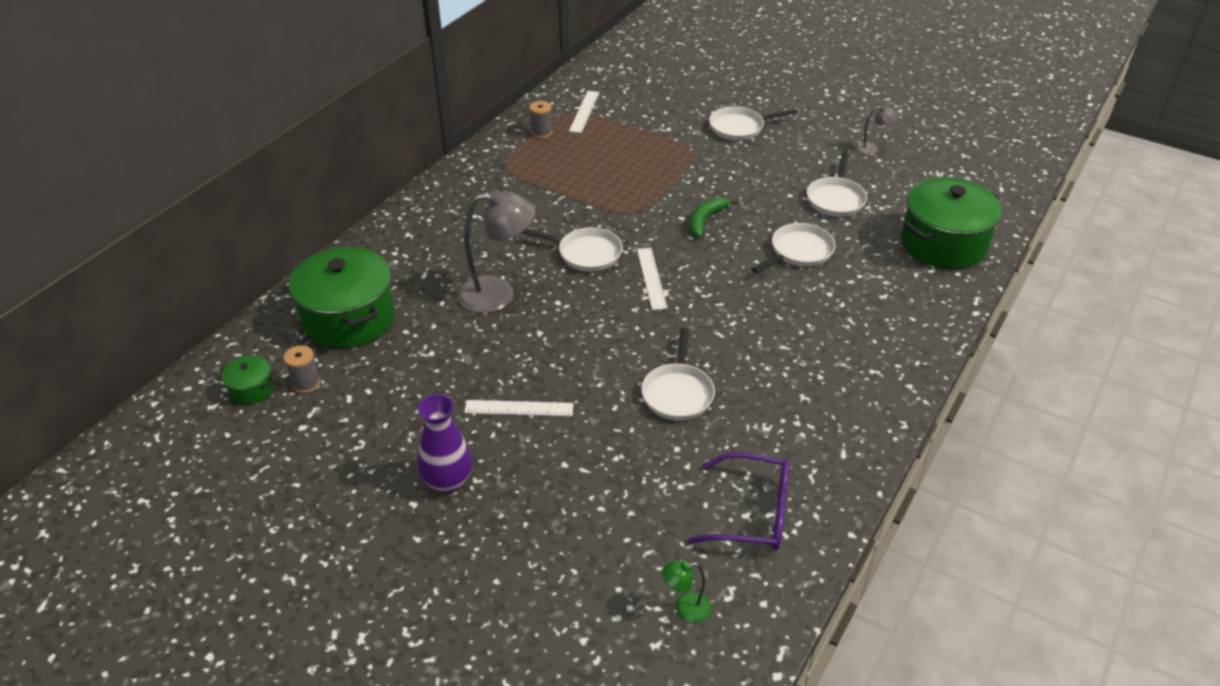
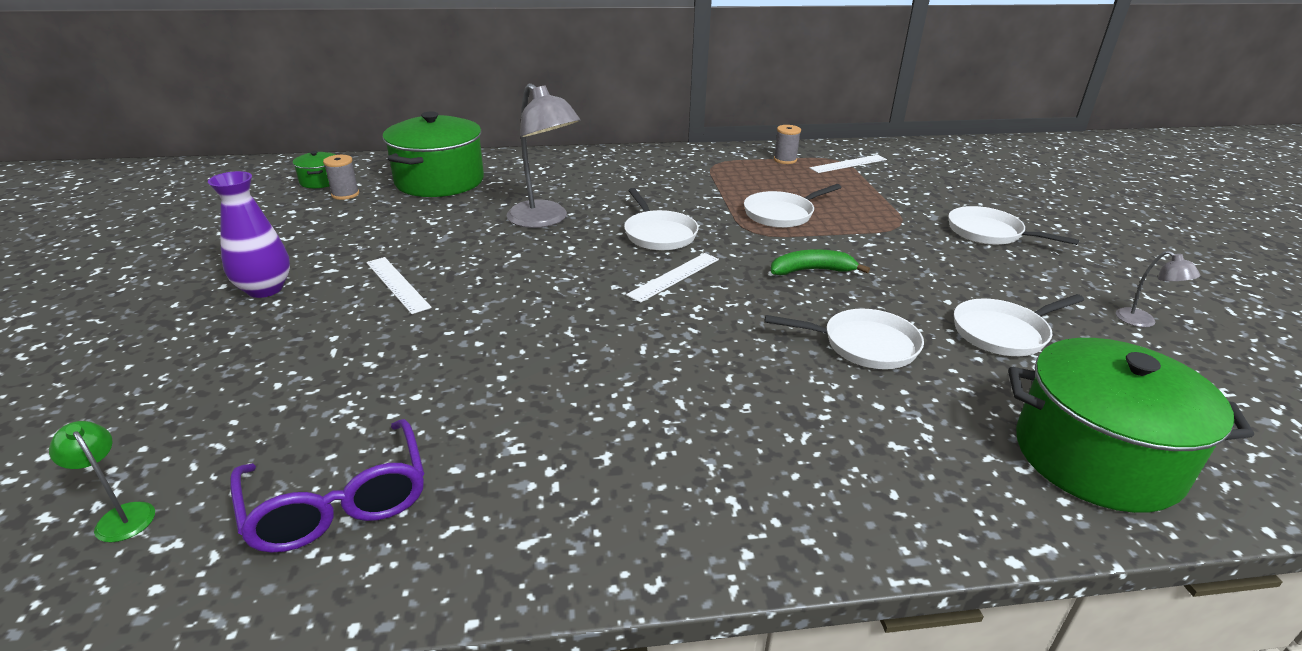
camera: 50 degrees right, 10 degrees down
(678, 393) = (511, 360): white pan -> white pan (781, 214)

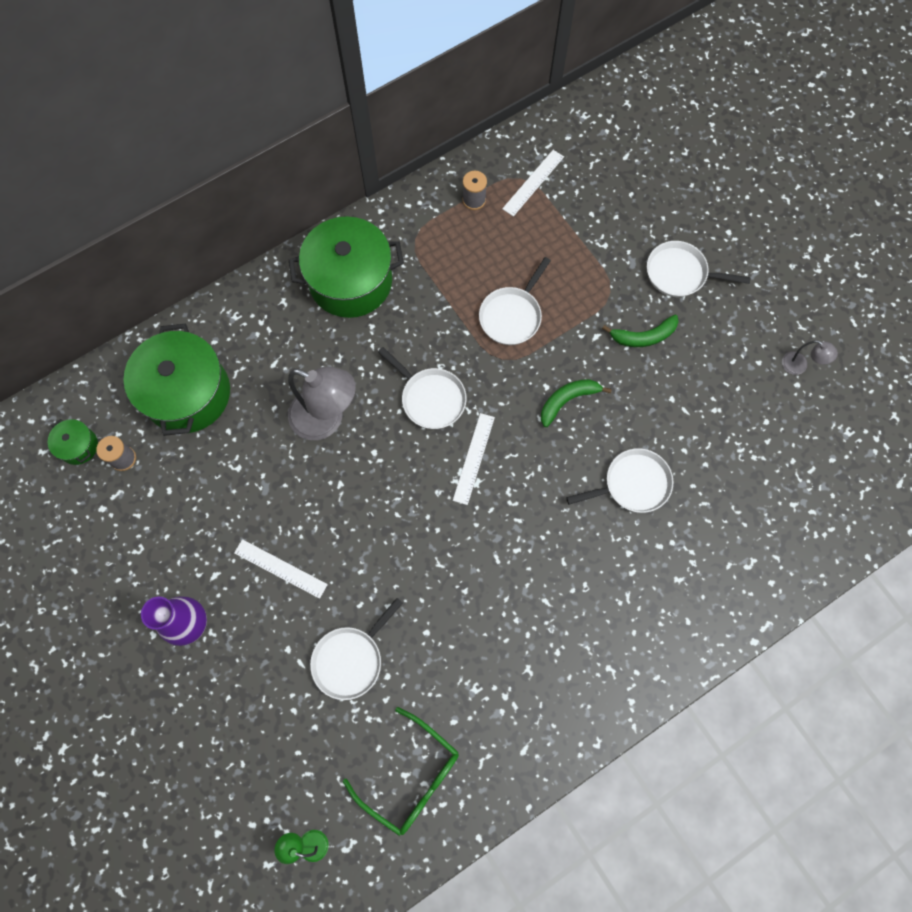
camera: 25 degrees left, 40 degrees up
(338, 503) = (411, 776): purple glasses -> green glasses
(928, 256) = (643, 336): none -> green banana
(1003, 333) = (715, 425): white pan -> white pan (350, 659)
(1096, 457) = (784, 536): green pot -> green pot (351, 281)

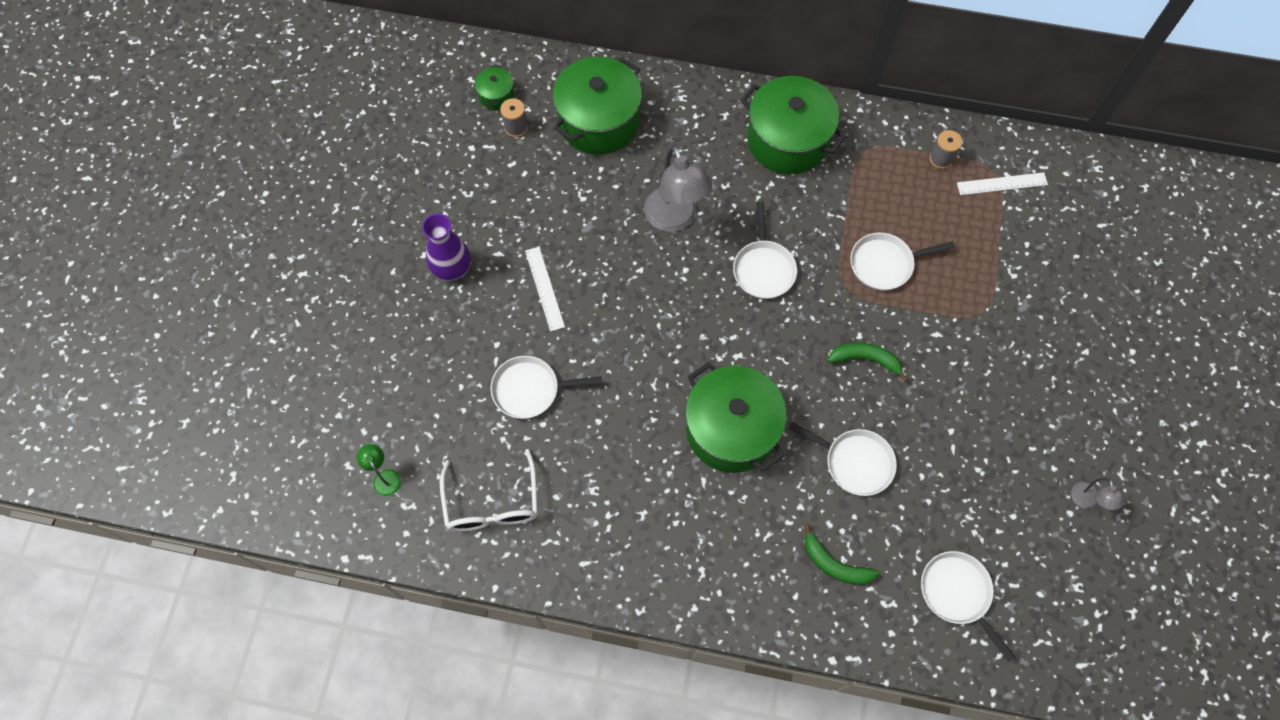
camera: 45 degrees right, 5 degrees down
(411, 776) = (492, 503): green glasses -> white glasses
(473, 458) = (752, 337): white ruler -> none
(527, 543) = (731, 429): none -> green pot
(643, 336) = (976, 367): green banana -> green banana (834, 564)
(680, 273) = (1055, 347): white pan -> white pan (957, 593)

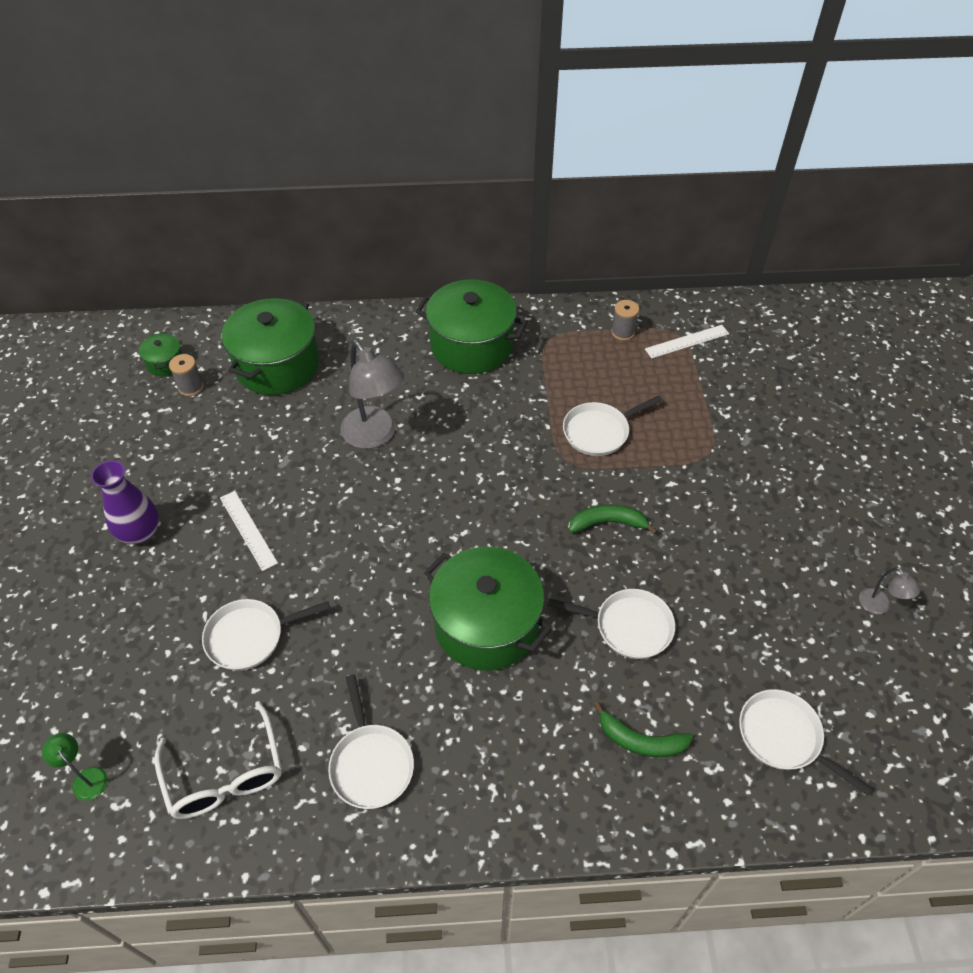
camera: 15 degrees left, 15 degrees down
(763, 269) = (478, 461): white pan -> white pan (371, 764)

